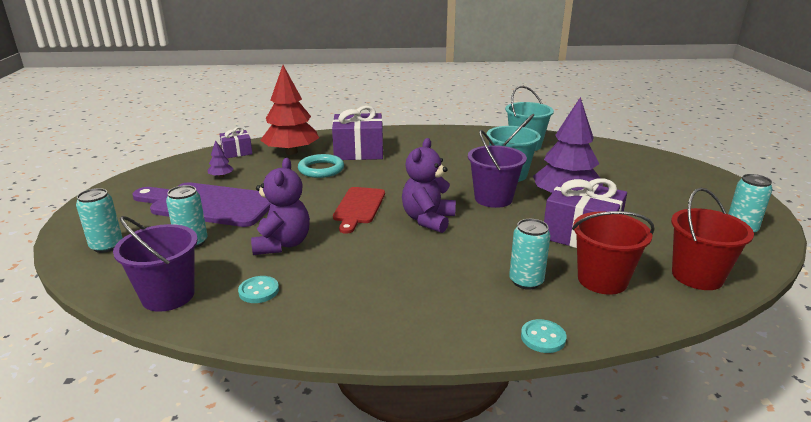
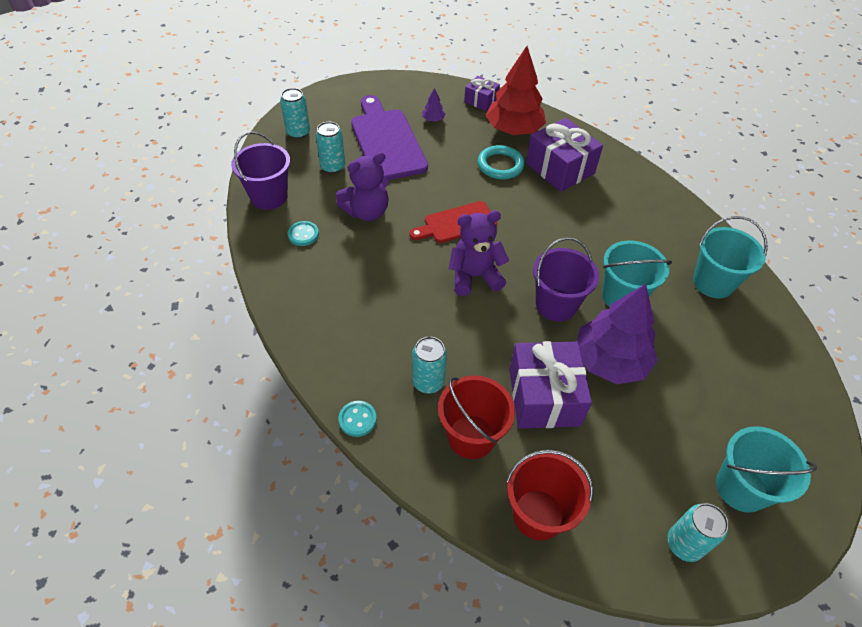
camera: 55 degrees right, 25 degrees up
(700, 196) = (741, 488): none -> turquoise bucket

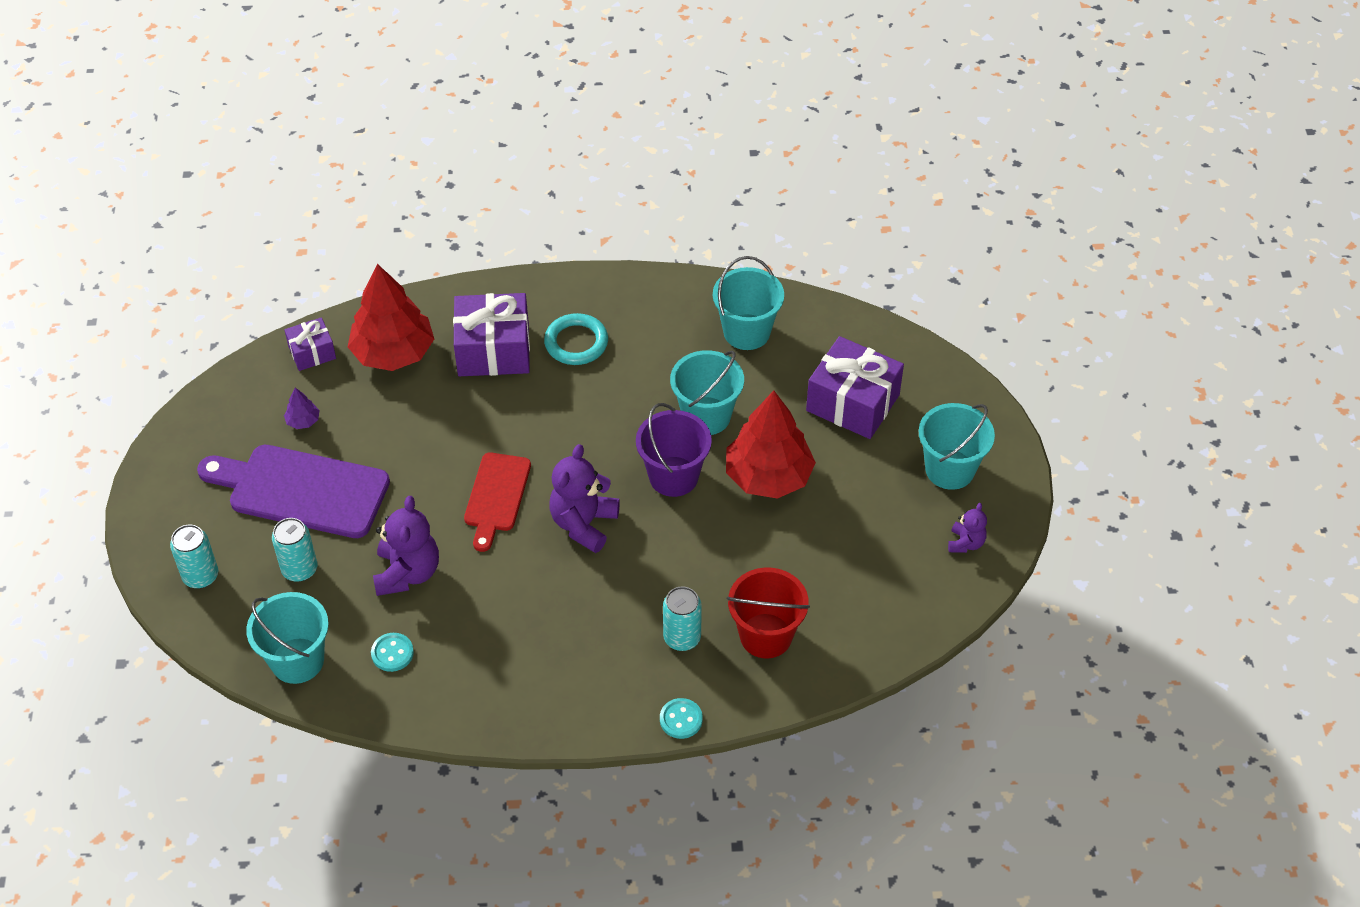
camera: 55 degrees left, 0 degrees up
(269, 197) = (297, 660): purple bucket -> turquoise bucket
(500, 165) = (441, 402): turquoise ring -> turquoise ring (576, 343)
(538, 514) = (872, 629): red bucket -> none
(544, 396) = (767, 553): purple gift -> purple gift (853, 403)
(610, 361) = (768, 476): purple tree -> red tree
(684, 544) = (965, 543): turquoise can -> purple teddy bear

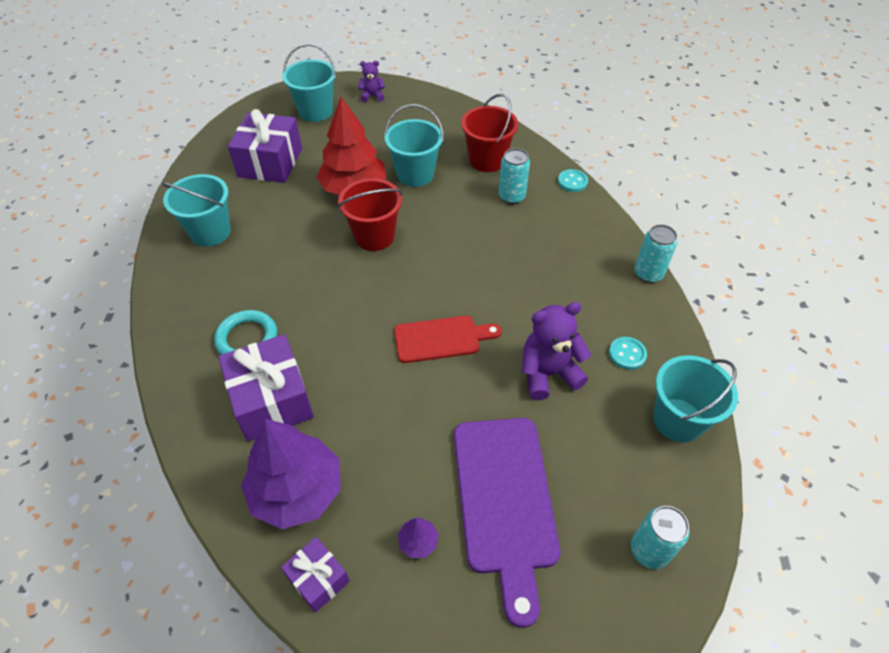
camera: 110 degrees left, 0 degrees up
(299, 569) = (591, 460): turquoise can -> turquoise can (648, 273)
(393, 352) = (297, 490): red tree -> purple tree
(583, 524) = (442, 274): purple teddy bear -> none
(673, 476) = (374, 236): purple bucket -> red bucket
(706, 416) = (307, 233): turquoise bucket -> turquoise bucket (415, 174)

